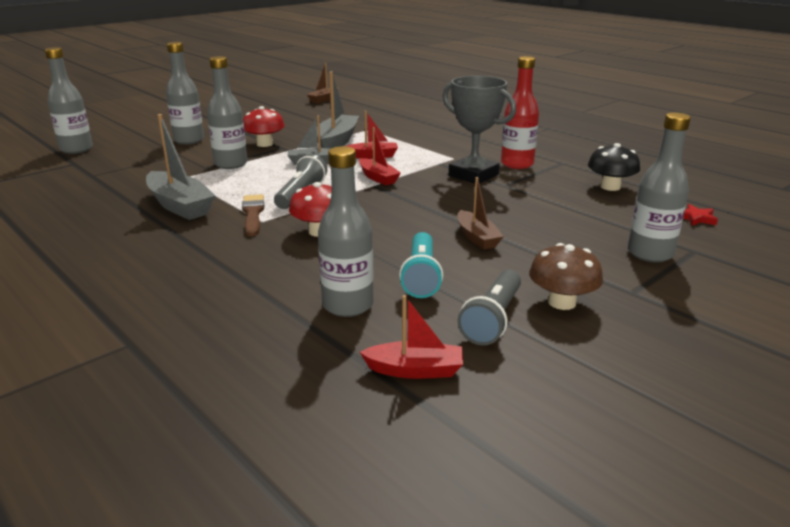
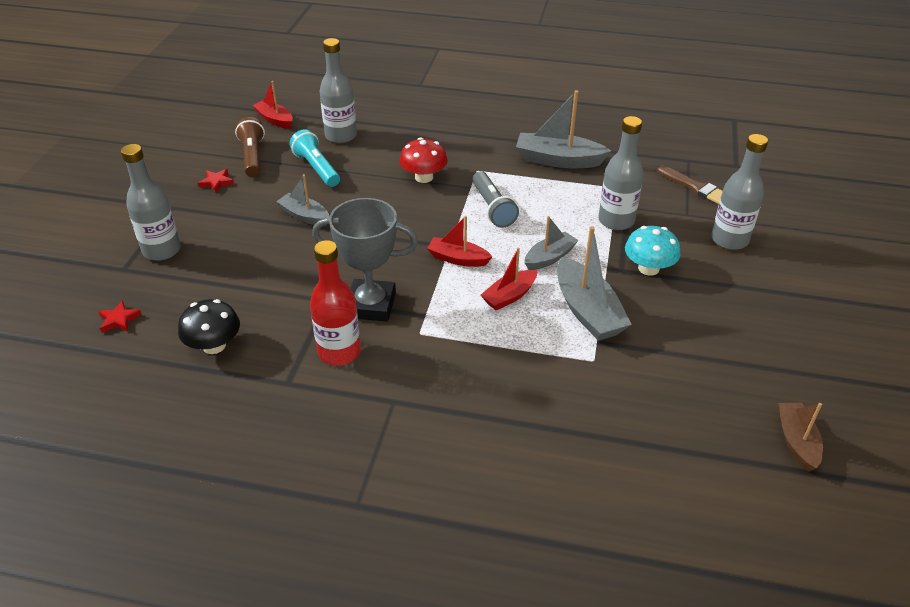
camera: 145 degrees right, 15 degrees up
(76, 149) = (783, 181): grey bottle -> none
(253, 214) = (494, 174): brown brush -> brown brush (695, 187)
(264, 144) = (648, 268): red mushroom -> turquoise mushroom
(415, 370) = (275, 120): red boat -> red boat turned 75 degrees clockwise
(477, 237) = (304, 216): brown boat -> grey boat
(492, 319) = (252, 157): grey flashlight -> brown flashlight
(562, 302) = (216, 182): brown mushroom -> red star

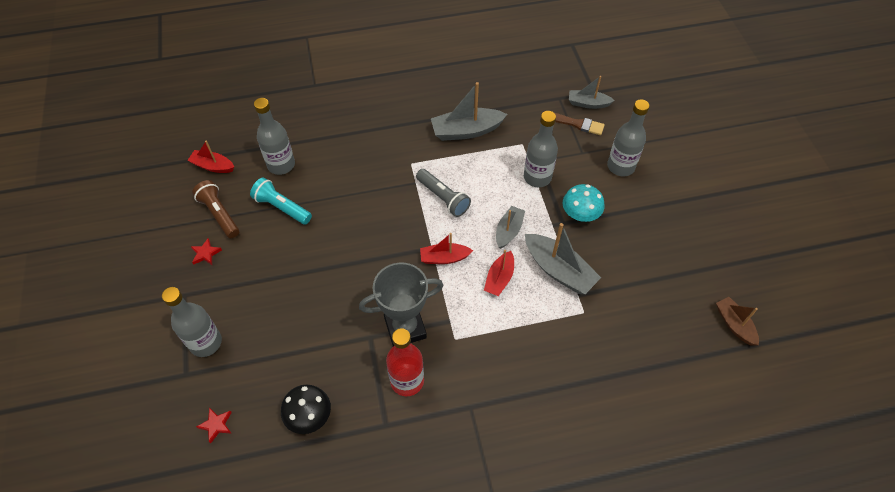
camera: 25 degrees left, 15 degrees up
(304, 216) = (302, 261): grey boat -> grey boat (588, 103)
(424, 177) = (374, 185): red mushroom -> none

